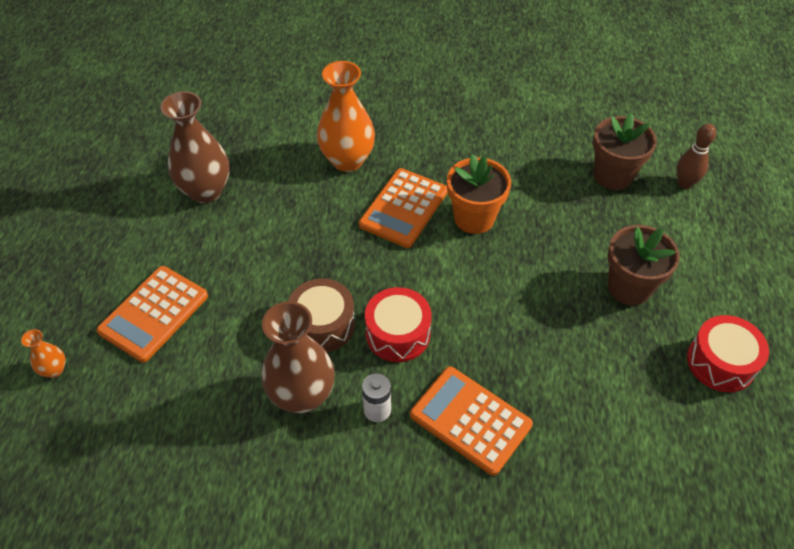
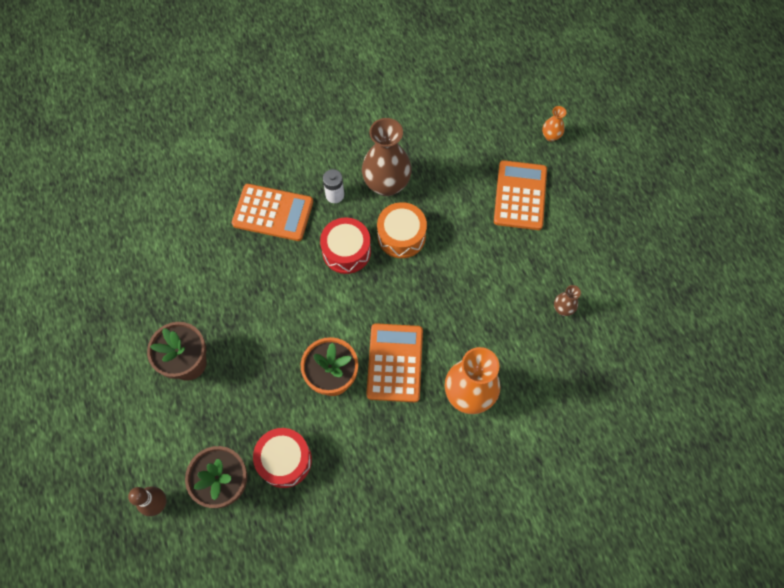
camera: 155 degrees right, 15 degrees up
(206, 191) = (563, 309): brown vase -> brown vase, size x0.46
(323, 325) = (401, 236): brown drum -> orange drum
(720, 362) = (110, 325): red drum -> red drum (284, 460)

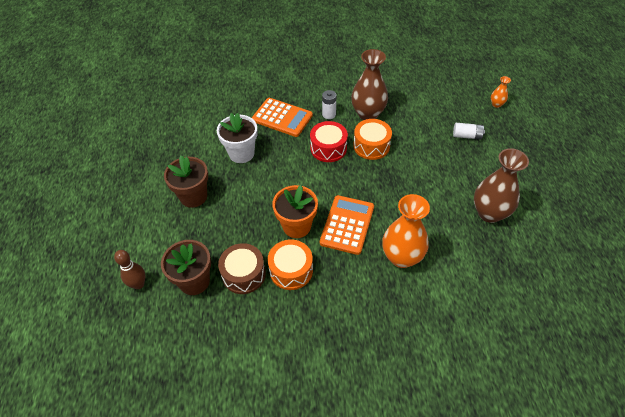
camera: 15 degrees right, 15 degrees down
(233, 282) = (241, 153): none -> white flower pot
(284, 460) = (244, 274): red drum -> brown drum
(341, 442) = (291, 270): none -> orange drum
(520, 195) = (467, 136): orange calculator -> white battery
(563, 309) = (489, 213): brown vase -> brown vase, size x2.18

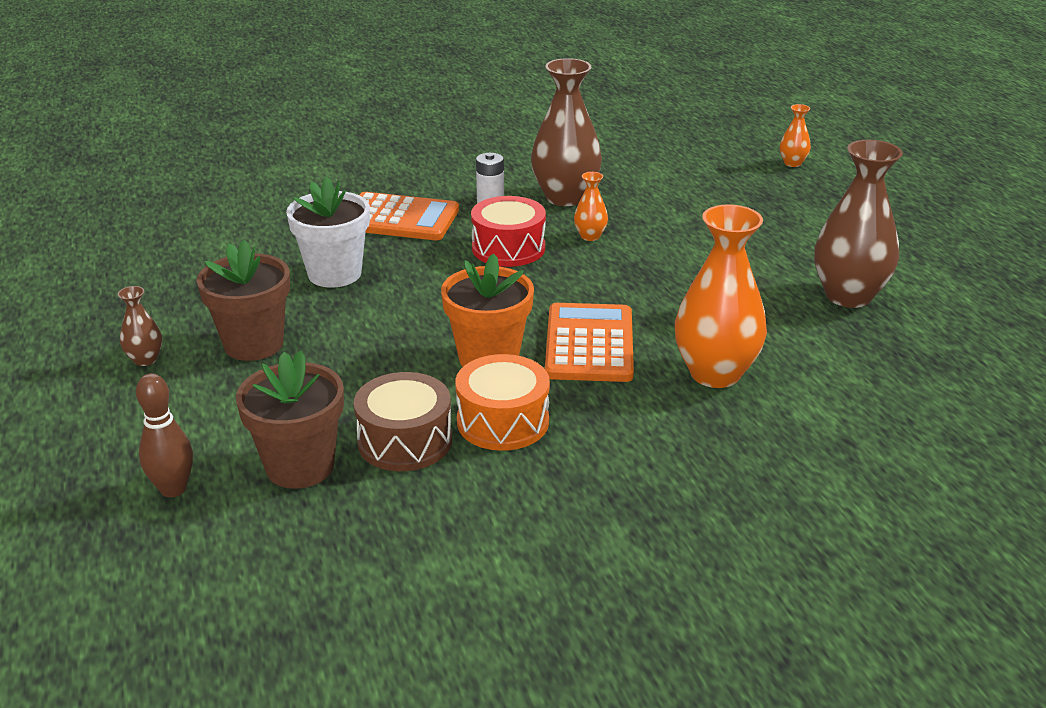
camera: 15 degrees left, 20 degrees down
(145, 198) = (145, 359): none -> brown vase
(371, 146) = (590, 236): orange drum -> orange vase
(467, 136) = (760, 205): white battery -> none

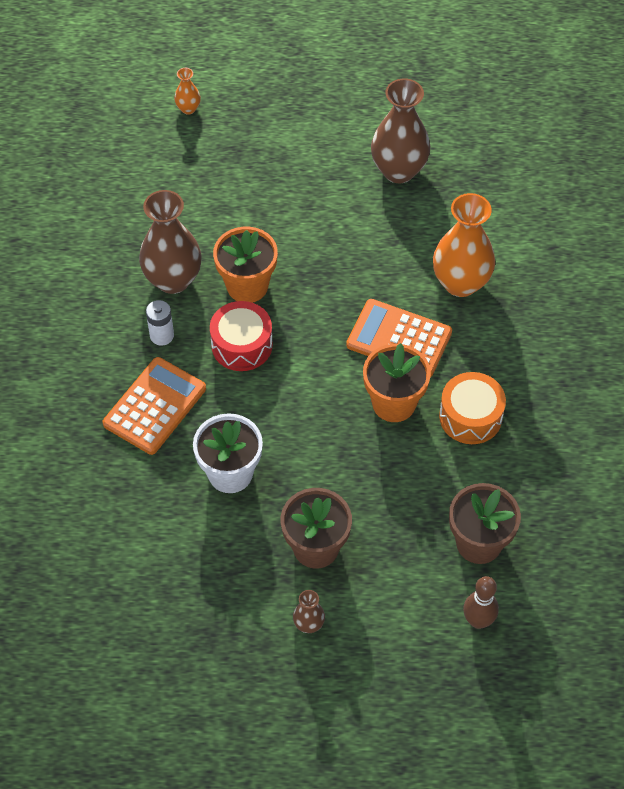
camera: 70 degrees left, 25 degrees up
(405, 441) = (472, 477): brown drum -> none
(590, 236) = (247, 286): orange vase -> orange flower pot

